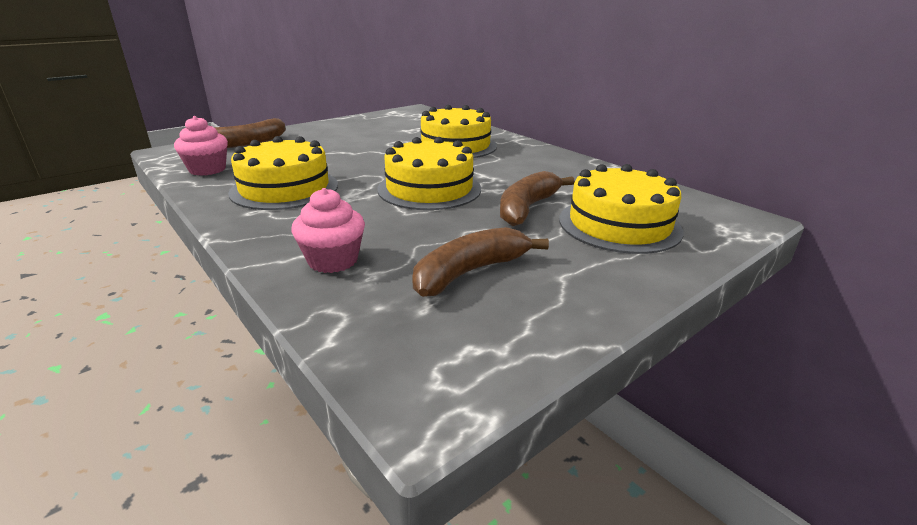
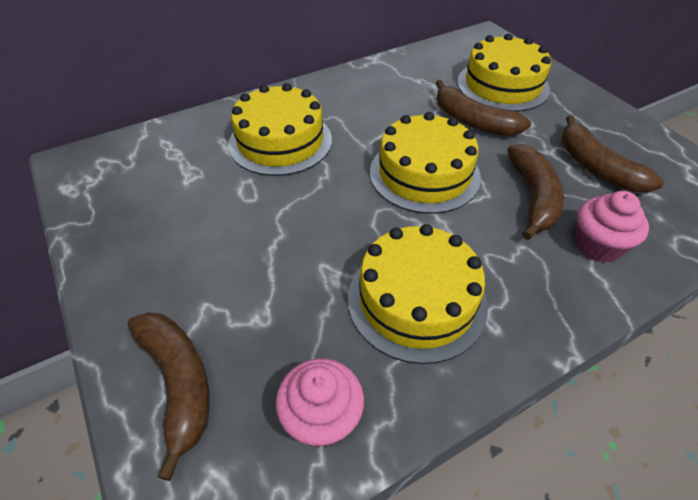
camera: 80 degrees left, 20 degrees up
(405, 233) = (533, 197): none -> brown banana

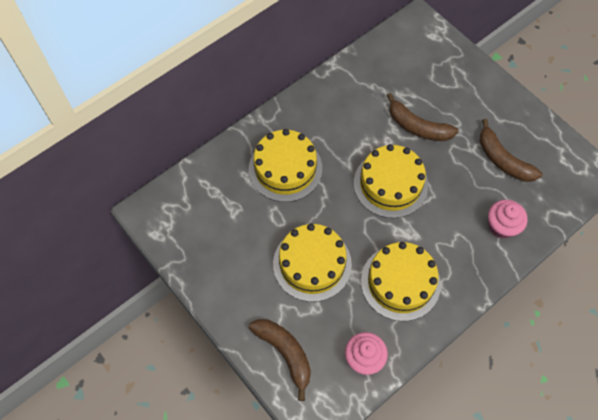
camera: 10 degrees left, 15 degrees up
(502, 85) = (436, 83): yellow cake -> yellow cake (312, 264)
(533, 197) = (462, 193): brown banana -> none

